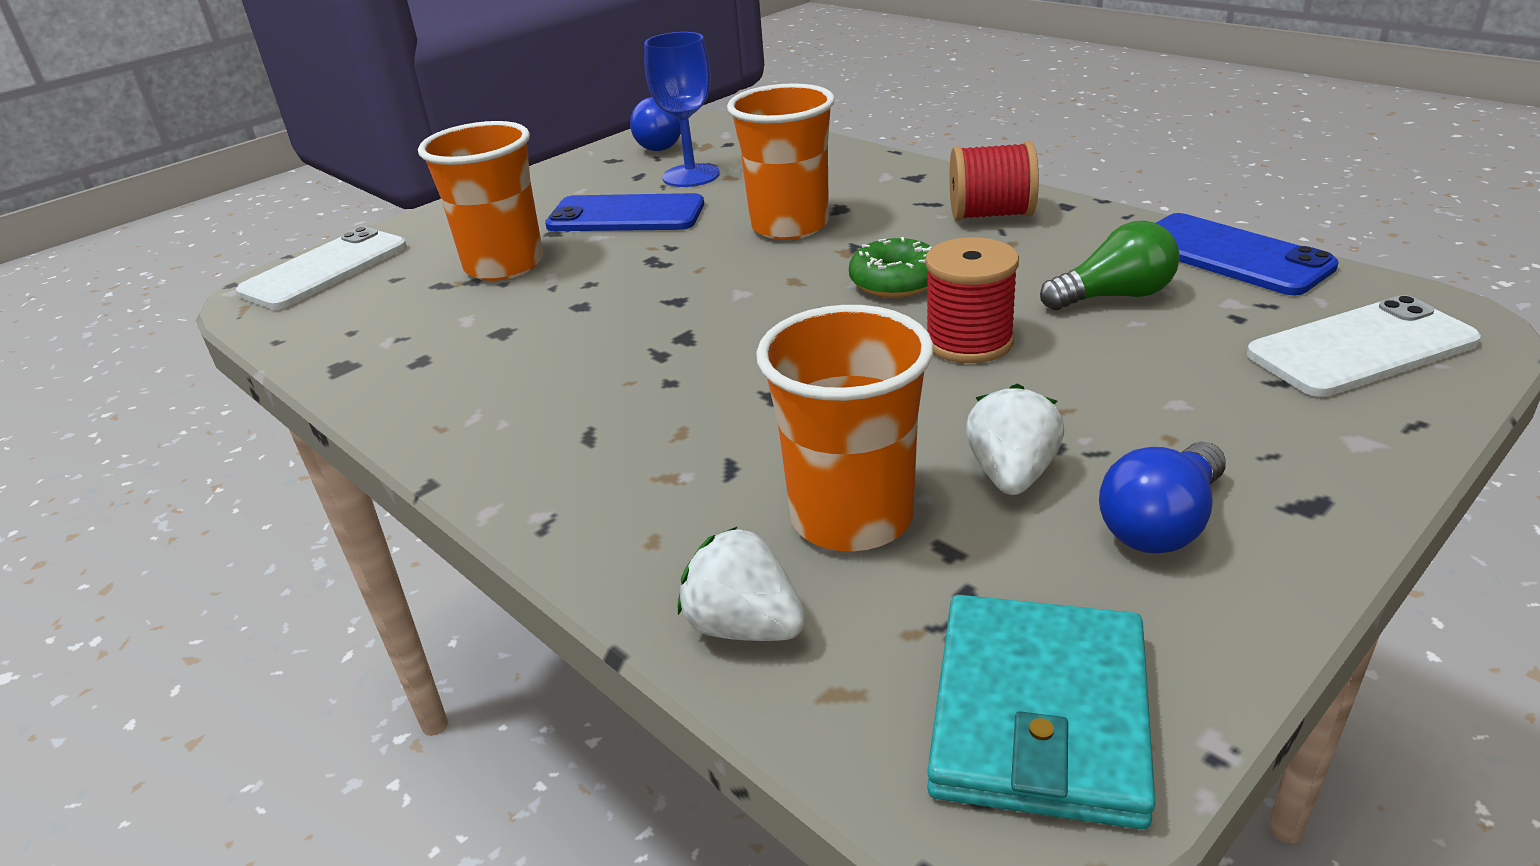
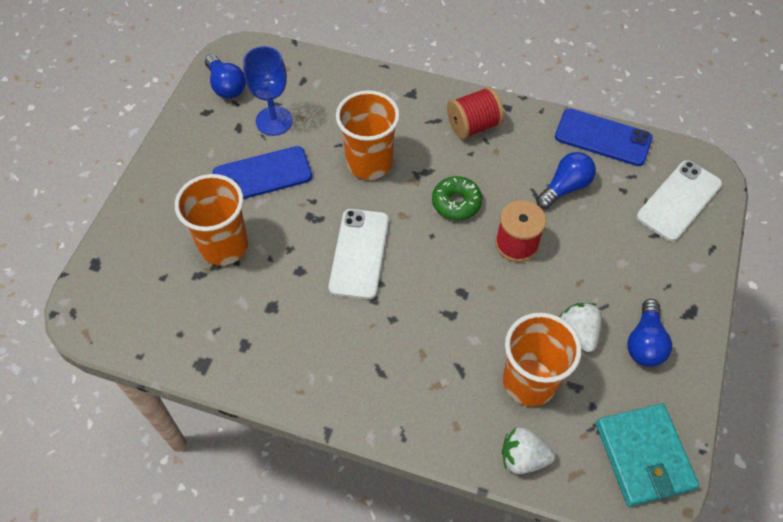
camera: 30 degrees left, 25 degrees up
(325, 269) = (106, 281): white phone -> white phone (359, 253)
(1114, 296) = (565, 188): green light bulb -> blue light bulb

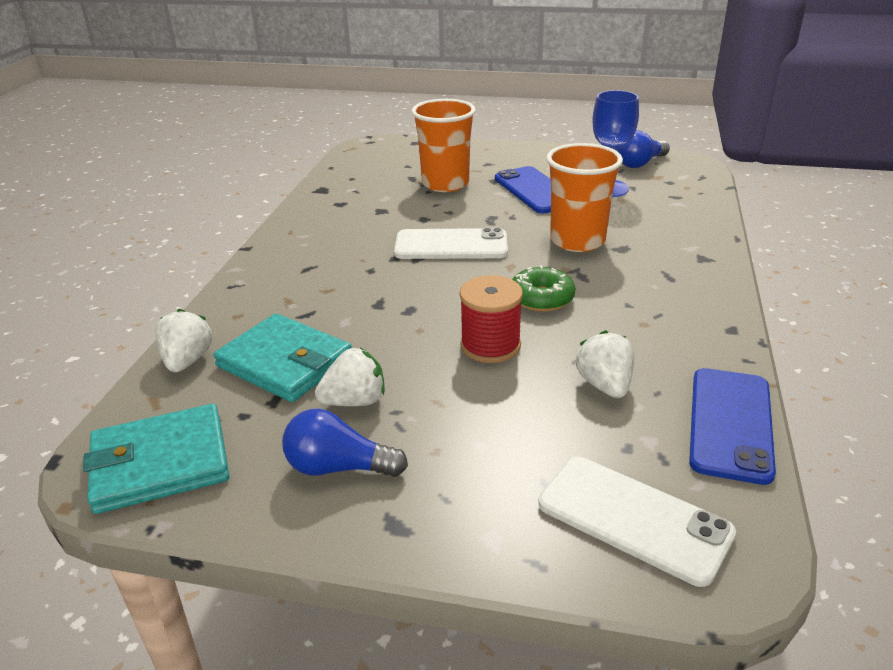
camera: 85 degrees right, 25 degrees down
(473, 126) = (677, 303): red spool -> none
(529, 382) = (285, 362): orange cup -> turquoise wallet
(565, 188) = (605, 385): blue light bulb -> white strawberry

